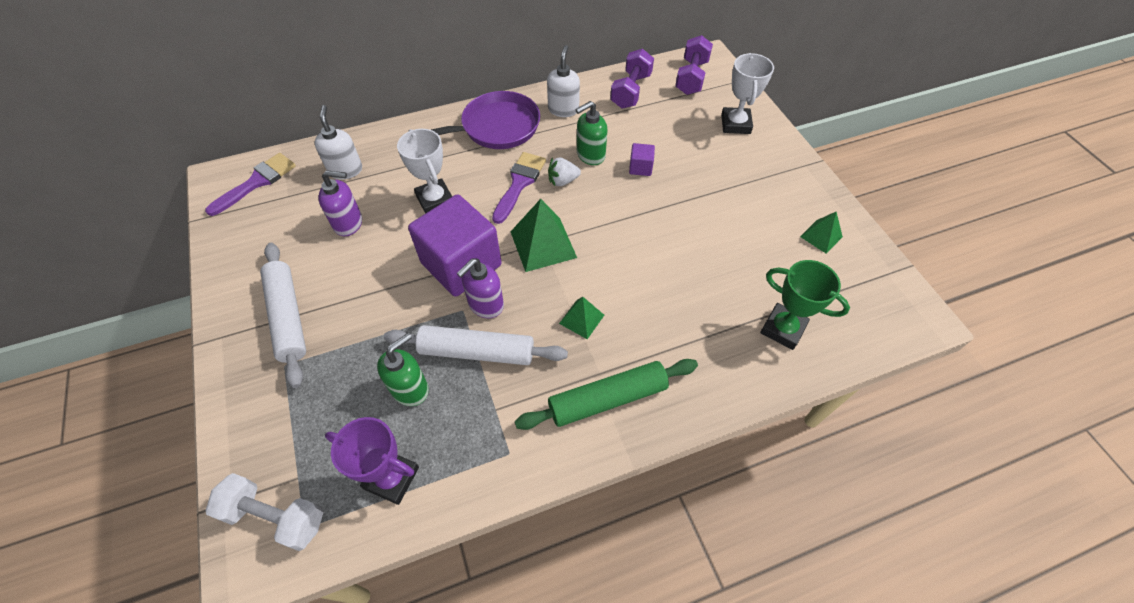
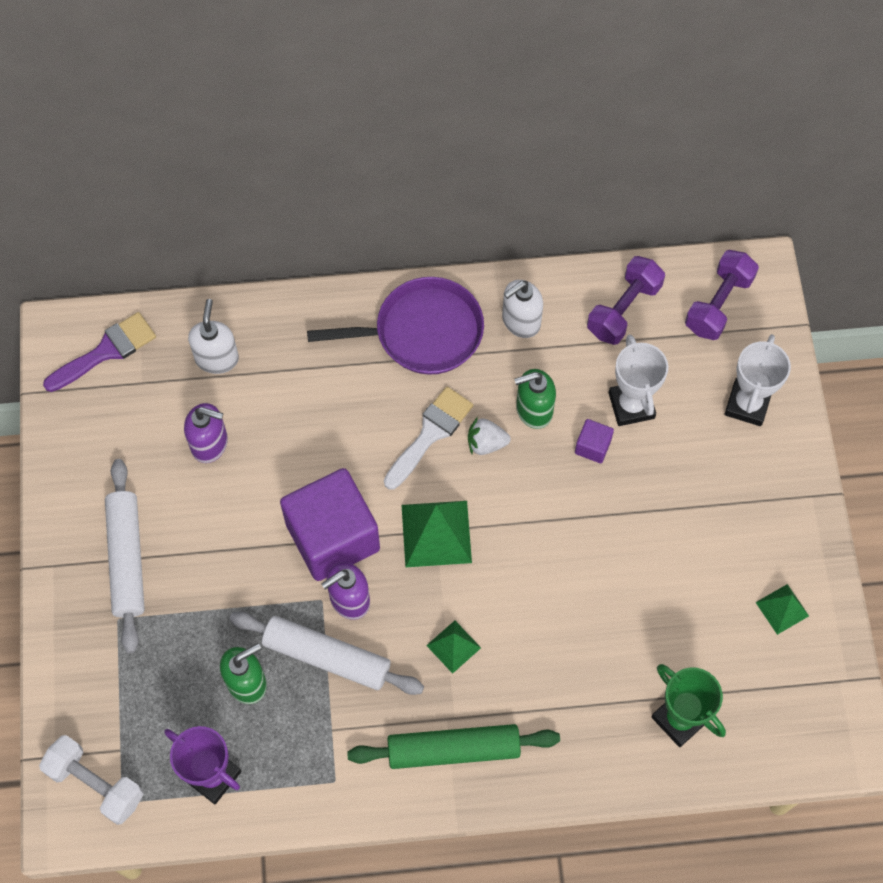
camera: 15 degrees right, 10 degrees up
(435, 200) = (319, 434): white trophy -> white trophy (631, 405)
(519, 183) = (430, 434): purple brush -> white brush
(563, 109) = (520, 321): white soap dispenser -> white soap dispenser turned 150 degrees counterclockwise

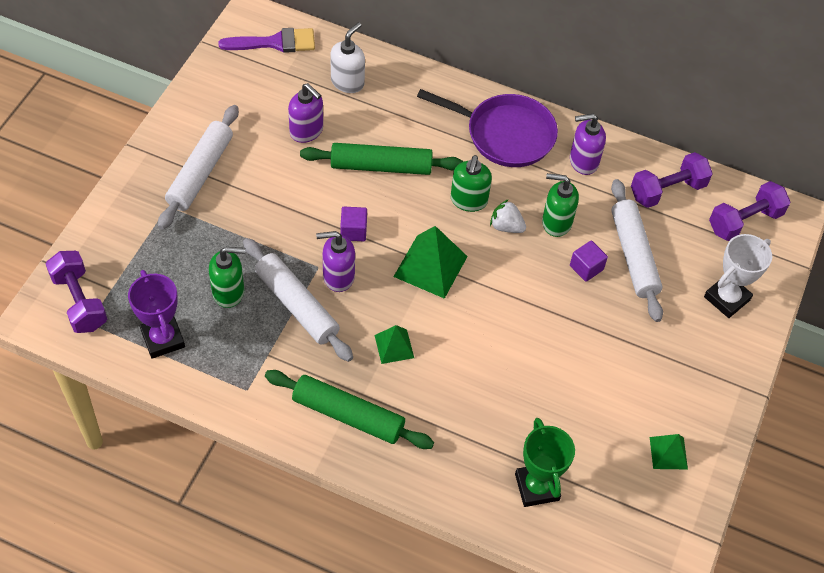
camera: 25 degrees right, 10 degrees down
(96, 784) = (79, 301): white dumbbell -> purple dumbbell
(315, 443) = (381, 166): none -> green rolling pin
(333, 537) = (353, 231): purple cube -> purple cube, size x0.41
(430, 434) = (468, 200): white brush -> green soap dispenser
(520, 321) = (583, 161): white soap dispenser -> purple soap dispenser
(631, 405) = (633, 255): white trophy -> white rolling pin

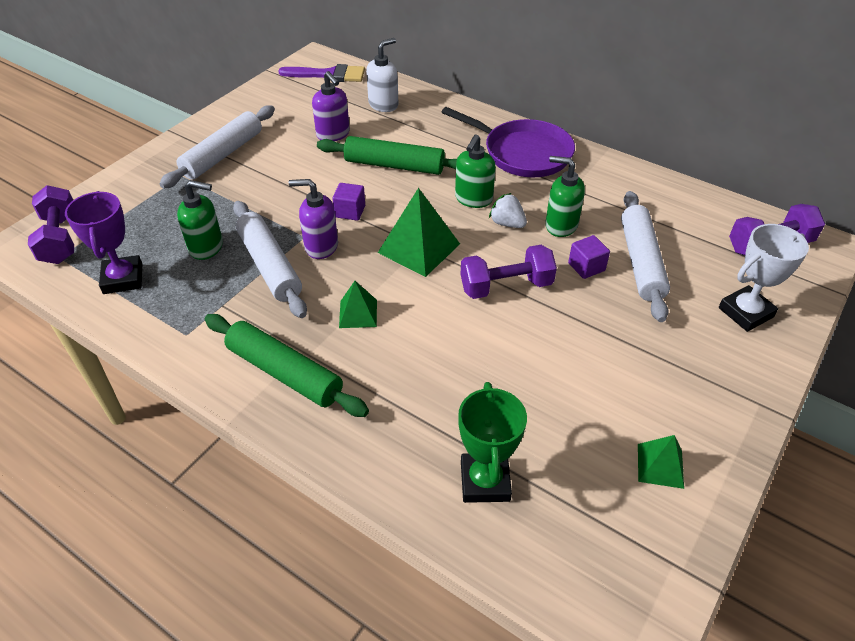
camera: 15 degrees right, 10 degrees down
(583, 161) = (598, 180): purple soap dispenser -> none
(667, 190) = (684, 211): purple dumbbell -> purple dumbbell (506, 286)

